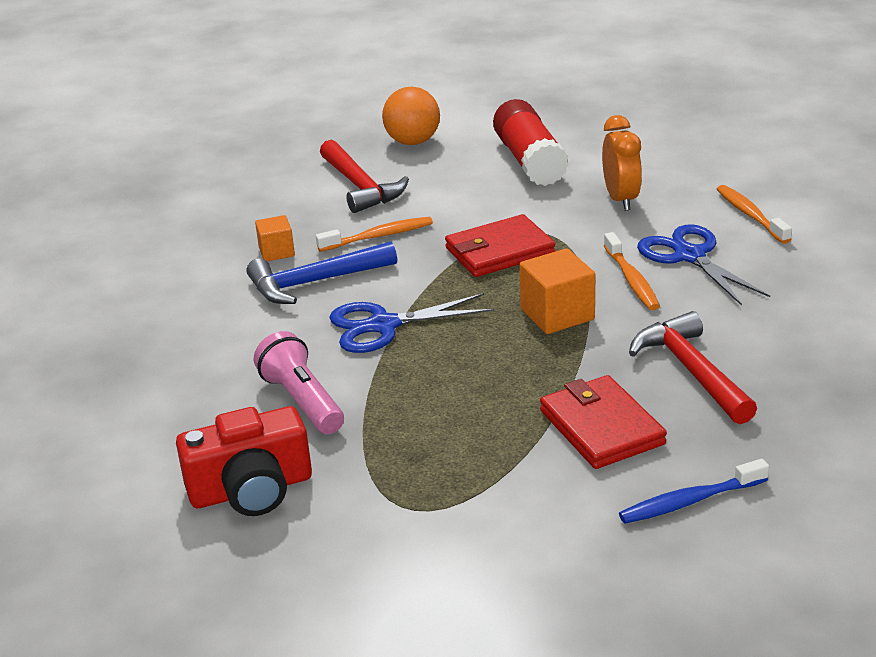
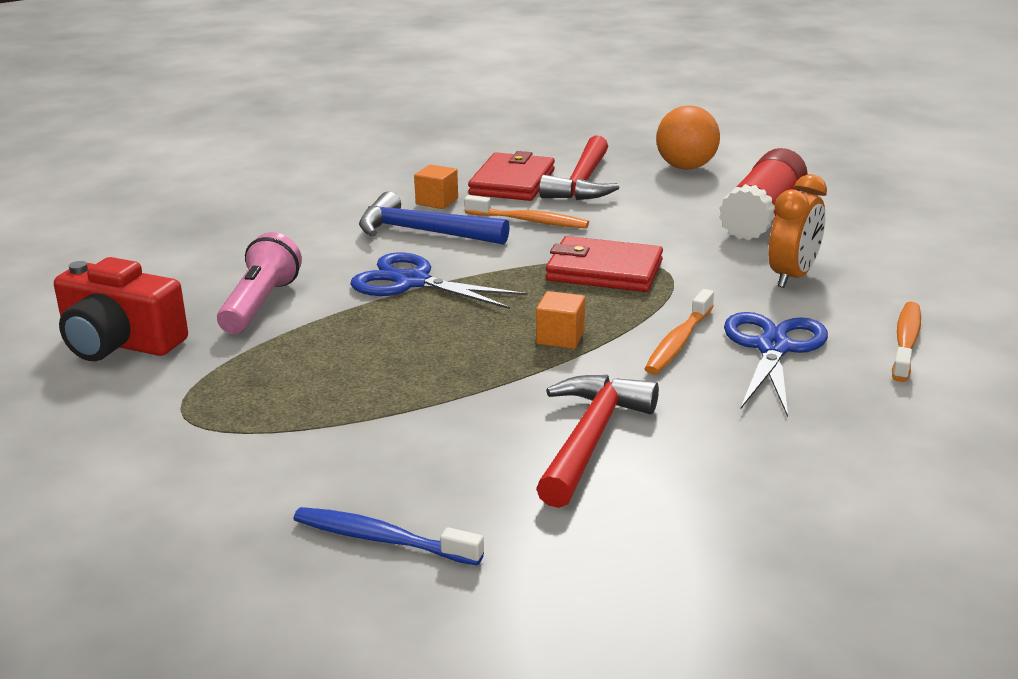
camera: 40 degrees right, 5 degrees down
(557, 314) = (560, 337): orange cube -> orange cube, size x0.62
(601, 427) = (427, 439): red wallet -> red wallet (512, 182)

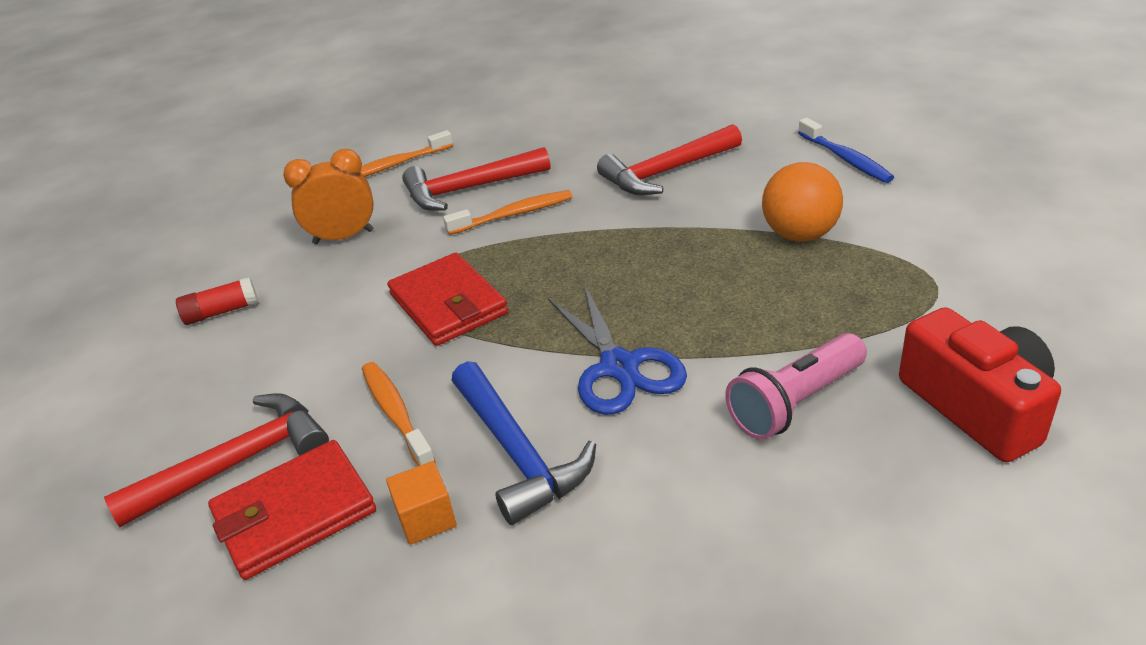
camera: 135 degrees left, 10 degrees up
(560, 337) = (581, 249): orange cube -> none
(686, 167) = (108, 432): orange ball -> orange ball (800, 234)
(762, 216) = (222, 312): red glue stick -> red glue stick, size x0.49
(773, 348) = (469, 189): blue scissors -> red hammer

